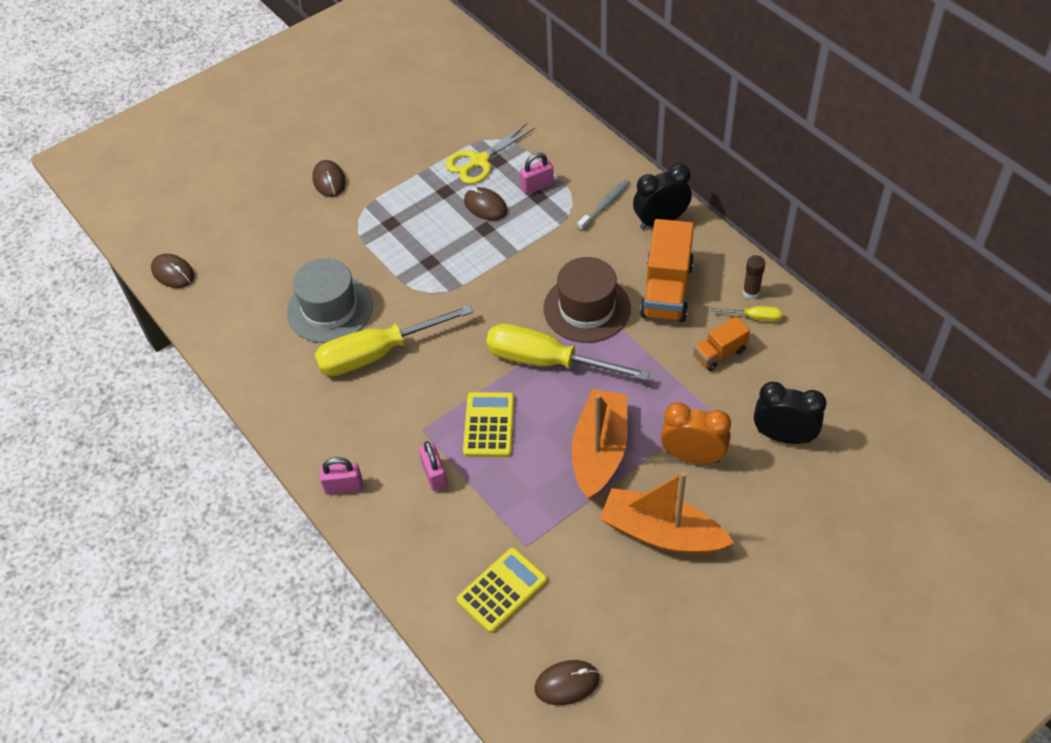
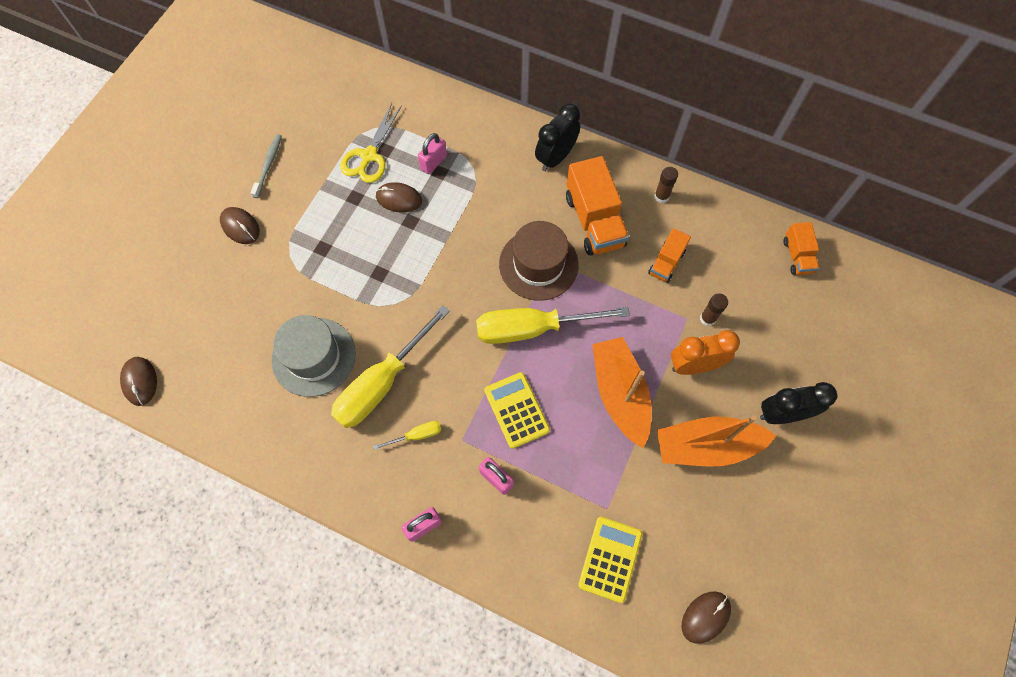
camera: 30 degrees left, 15 degrees up
(173, 273) = (140, 381): brown mouse -> brown mouse turned 60 degrees clockwise
(605, 205) = (501, 159): grey toothbrush -> grey toothbrush (268, 165)
(733, 419) = (707, 318): none -> brown glue stick
(754, 317) = (676, 218): yellow screwdriver -> yellow screwdriver (416, 435)
(783, 436) = (752, 317): black clock -> black clock (782, 414)
(869, 398) = (797, 256): none -> orange truck

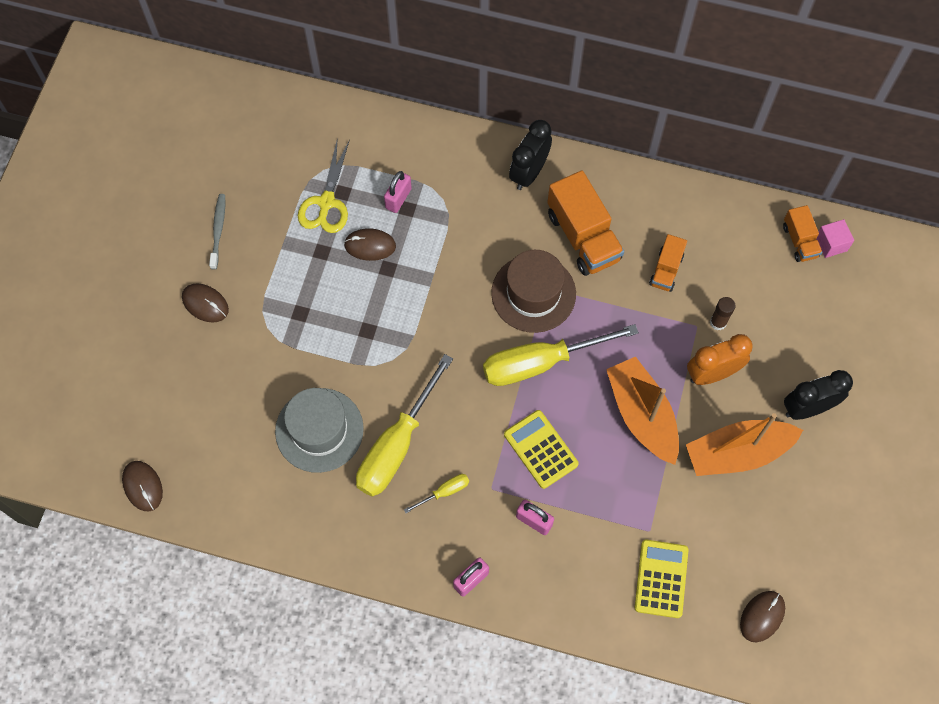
camera: 10 degrees left, 0 degrees up
(661, 196) = (649, 198): brown glue stick -> none
(827, 263) = (831, 244): none -> pink cube

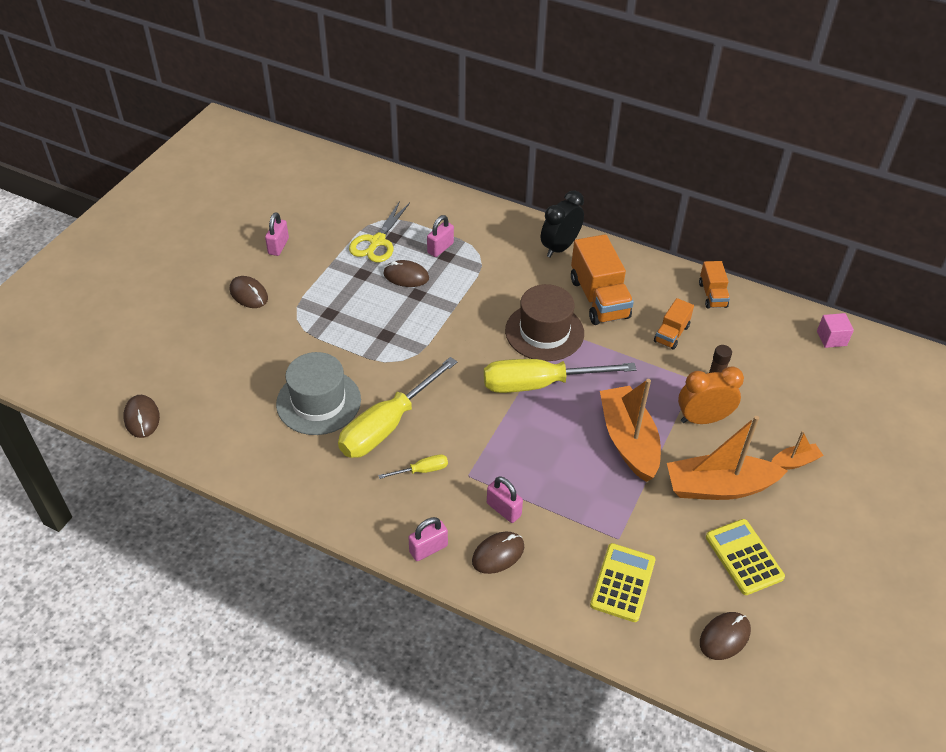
camera: 10 degrees right, 20 degrees down
(218, 230) = (278, 246): grey toothbrush -> pink padlock
(538, 572) = (498, 554): none -> brown mouse
(540, 449) = (524, 451): yellow calculator -> yellow calculator (744, 557)
(800, 241) = (801, 332): orange truck -> orange truck (712, 295)
(807, 408) = (794, 462): black clock -> orange boat

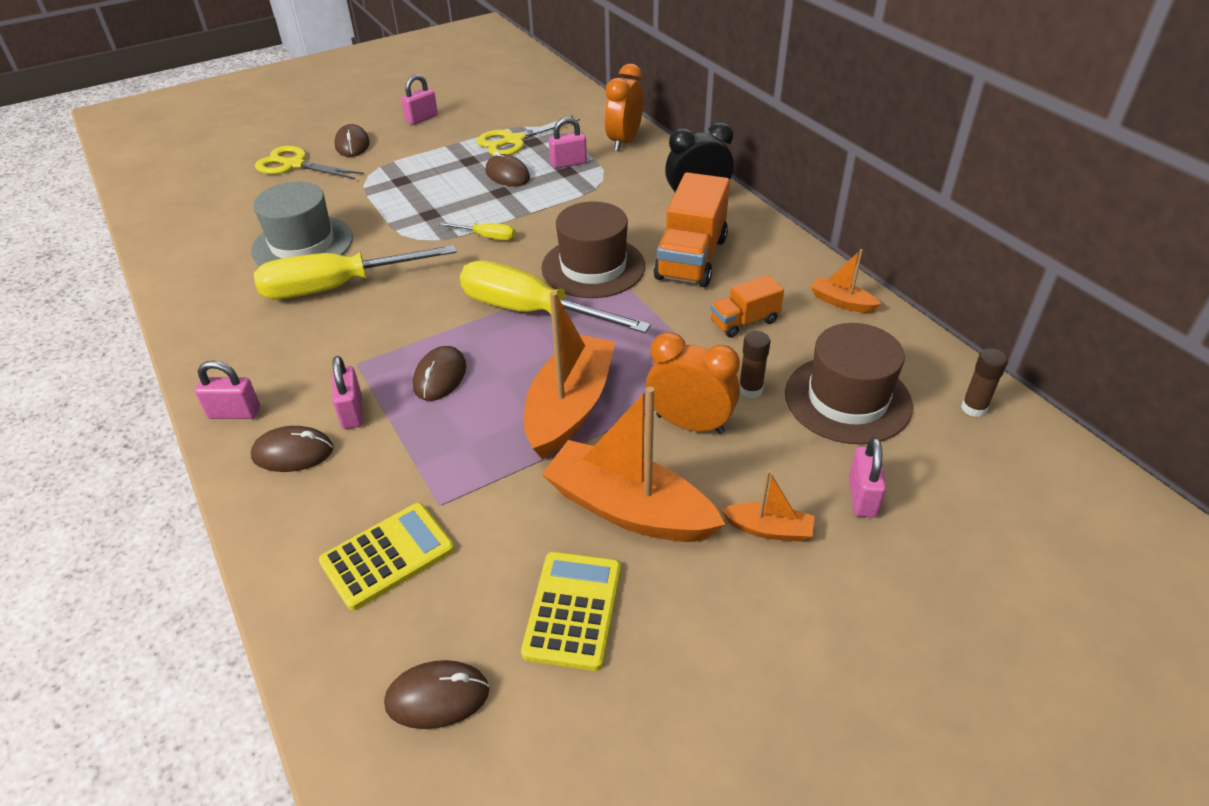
camera: 35 degrees right, 5 degrees down
(142, 418) = (153, 202): brown mouse -> brown mouse (440, 376)
(222, 333) = (294, 165): none -> yellow scissors
(422, 470) = (319, 339): yellow screwdriver -> yellow screwdriver (487, 237)
(461, 212) = (624, 141): none -> orange clock
(712, 295) = (841, 302): orange truck -> orange boat
(768, 362) = (847, 399): none -> brown hat
(821, 420) = (862, 496): none -> pink padlock
(831, 338) = (974, 408): pink cube -> brown glue stick

